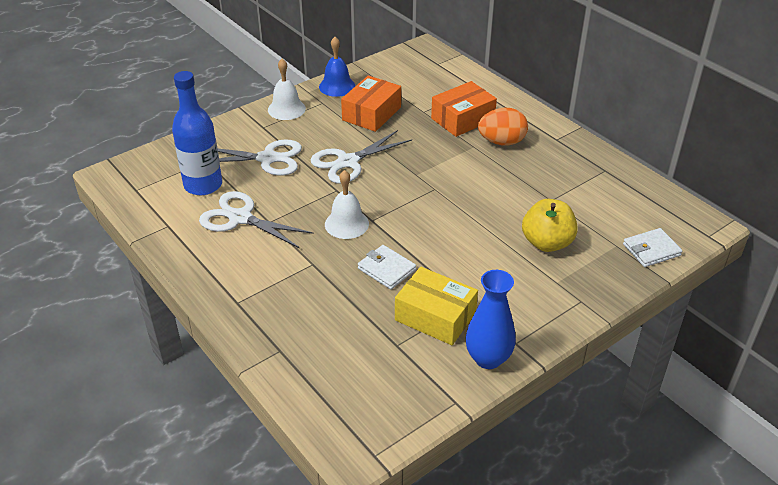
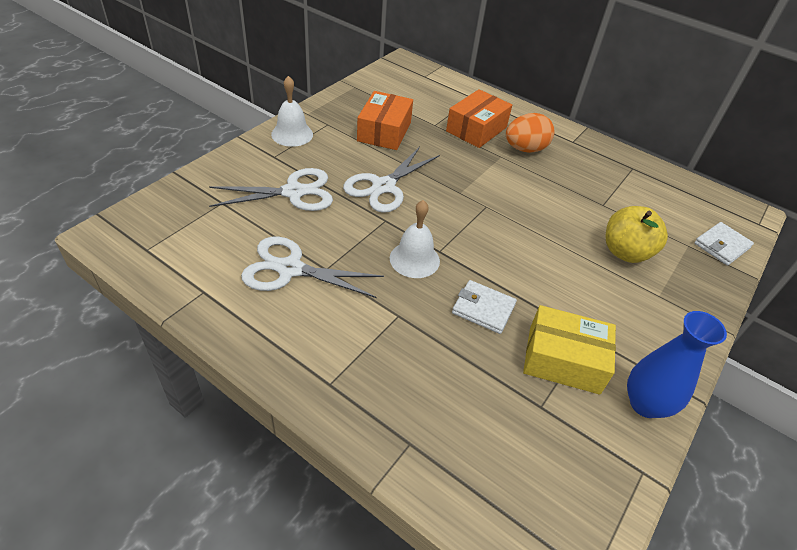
camera: 20 degrees left, 5 degrees up
(203, 185) = (229, 233): blue bottle -> none
(337, 86) = (335, 106): blue bell -> none

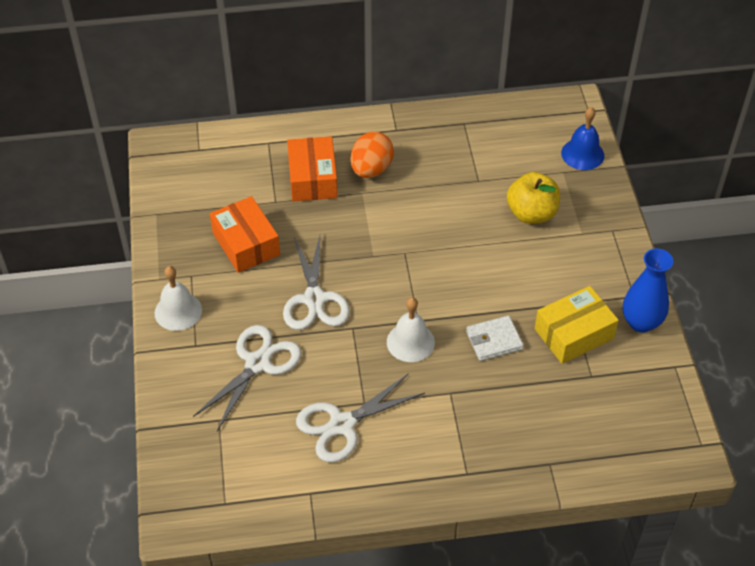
camera: 40 degrees left, 5 degrees up
(721, 246) = (582, 154): white wallet -> blue bell

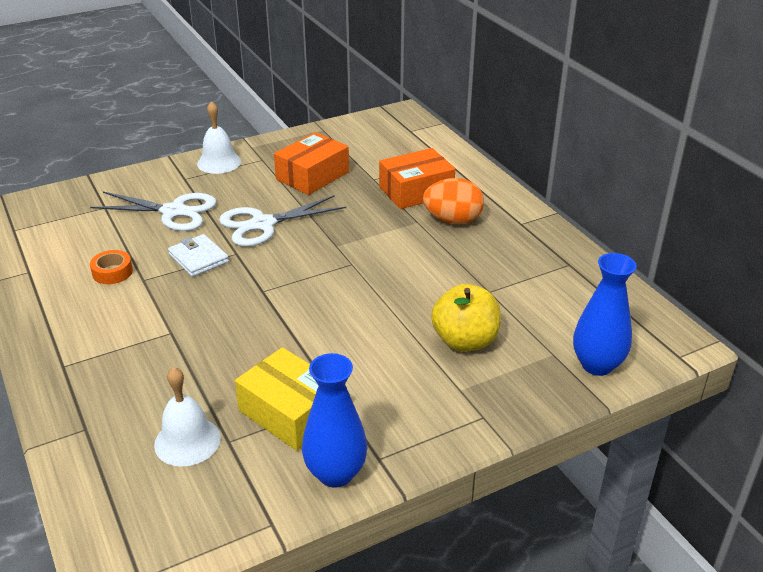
camera: 70 degrees right, 15 degrees down
(342, 424) = (112, 272): white scissors -> orange tape
(410, 342) = (231, 292): white bell -> white bell (187, 441)
(494, 340) = (255, 349): white wallet -> white wallet (198, 258)
(582, 154) = (597, 365): blue bell -> blue vase

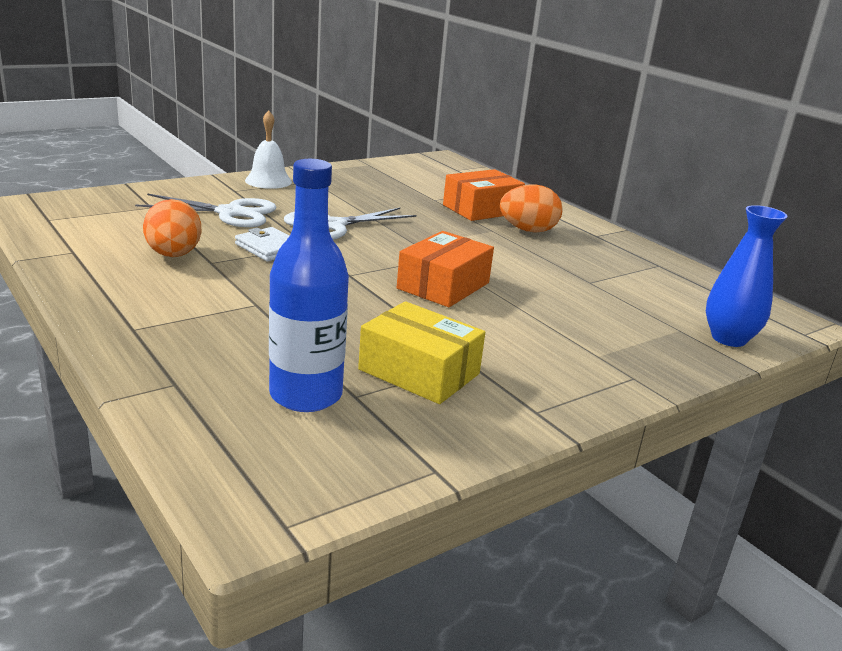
camera: 10 degrees left, 10 degrees down
(112, 272) = (173, 255): orange tape -> orange egg
(187, 441) = (306, 395): white bell -> blue bottle
(312, 176) = (371, 194): orange box -> orange box (443, 285)
(335, 473) = (493, 424): blue vase -> none
(465, 341) = (584, 318): yellow apple -> none

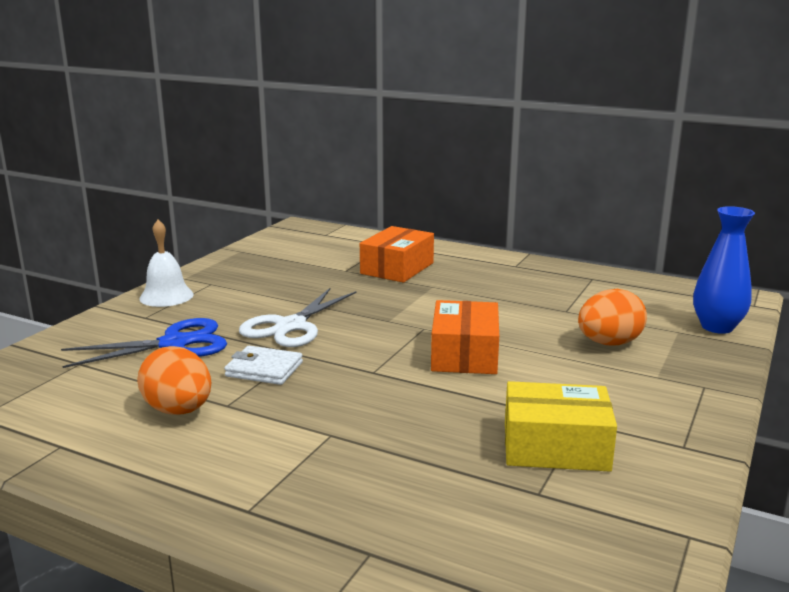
camera: 25 degrees left, 5 degrees down
(230, 213) = (174, 344): white scissors -> blue scissors
(306, 395) = (499, 511): blue bottle -> none
(528, 230) = (460, 277): orange egg -> orange egg (609, 343)

